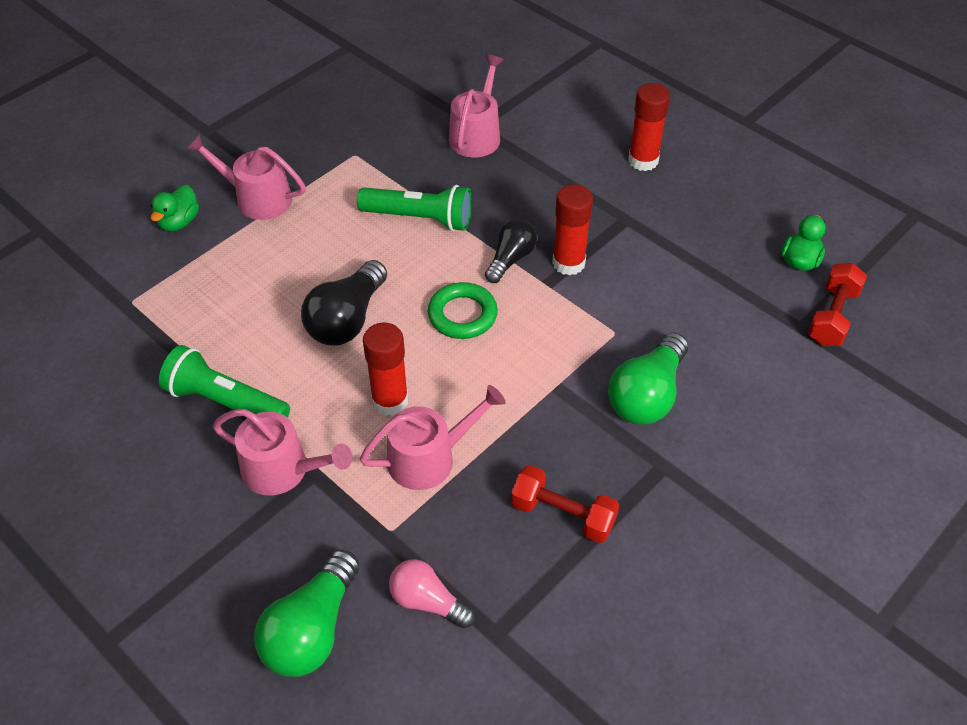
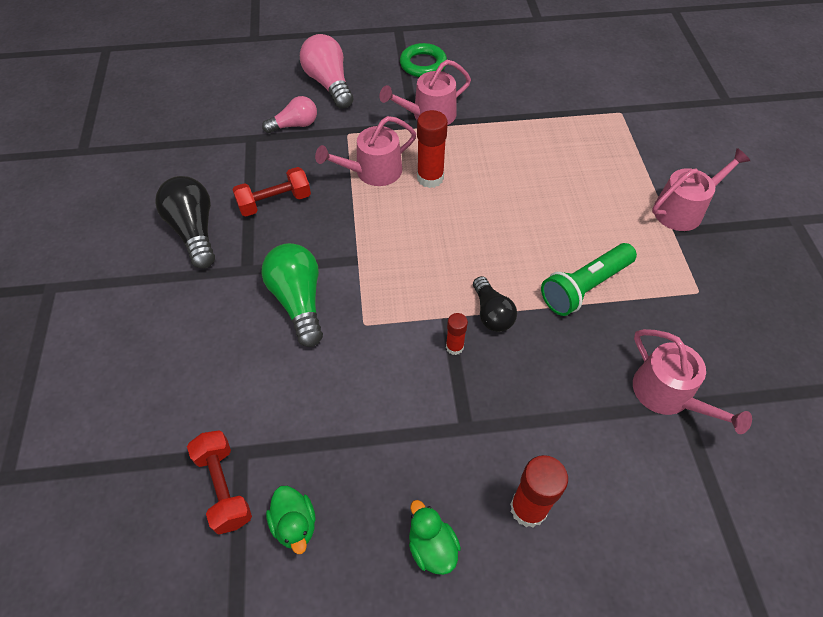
camera: 130 degrees right, 5 degrees up
(179, 222) = (686, 161): green duck -> green duck (432, 547)
(225, 401) = (500, 115): green flashlight -> none
(312, 630) = (329, 84): green light bulb -> pink light bulb
(347, 320) = (515, 193): black light bulb -> black light bulb (194, 231)
(429, 458) = (373, 171): pink watering can -> pink watering can turned 45 degrees clockwise
(462, 315) = (464, 251): green ring -> green ring (423, 64)
(568, 263) = (454, 347): red glue stick -> red glue stick, size x0.56

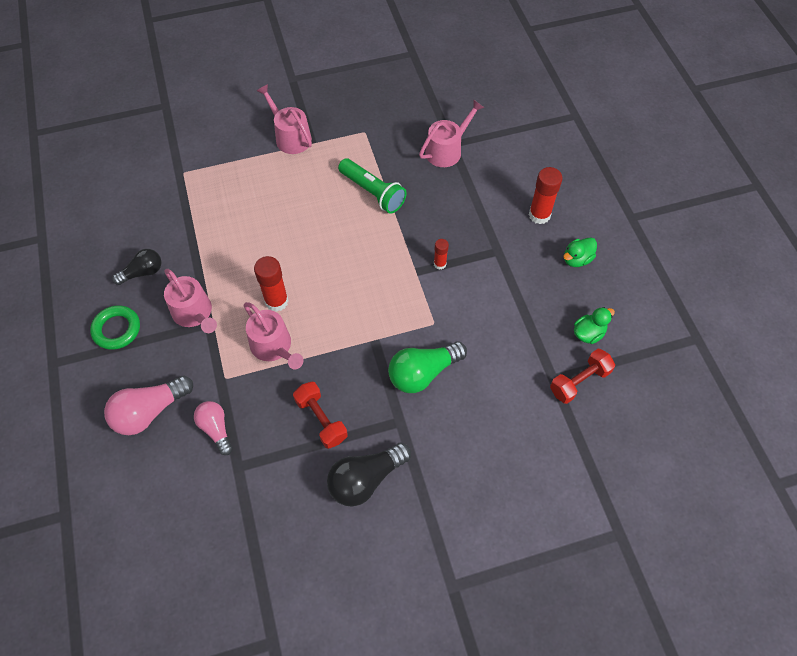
camera: 100 degrees left, 5 degrees up
(491, 313) = (407, 245): black light bulb -> black light bulb (143, 272)

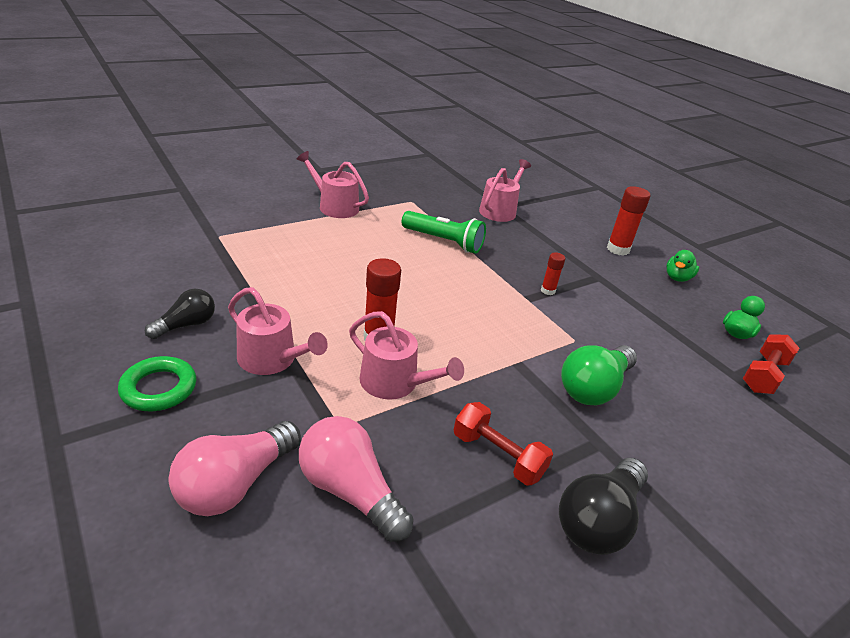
camera: 20 degrees left, 25 degrees down
(216, 429) = (350, 491): pink light bulb -> pink light bulb, size x1.56

